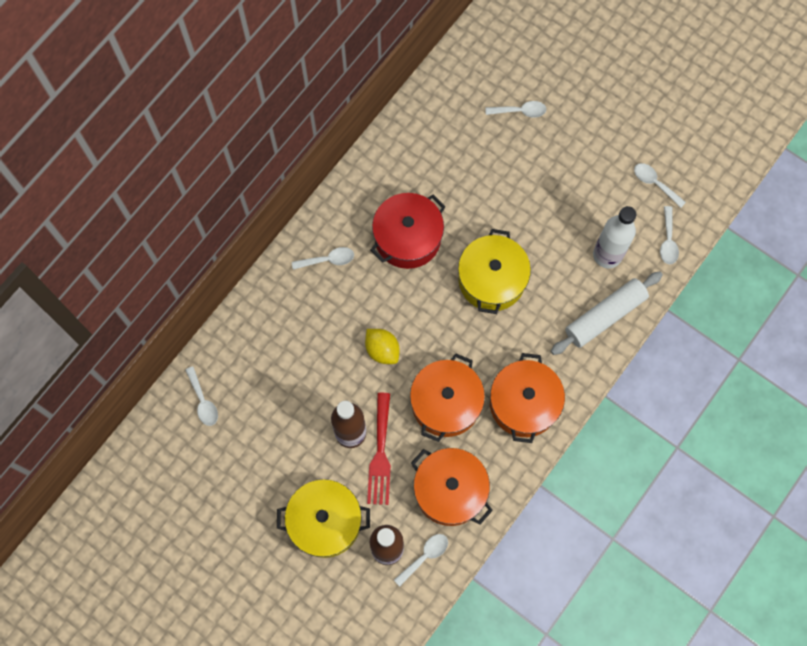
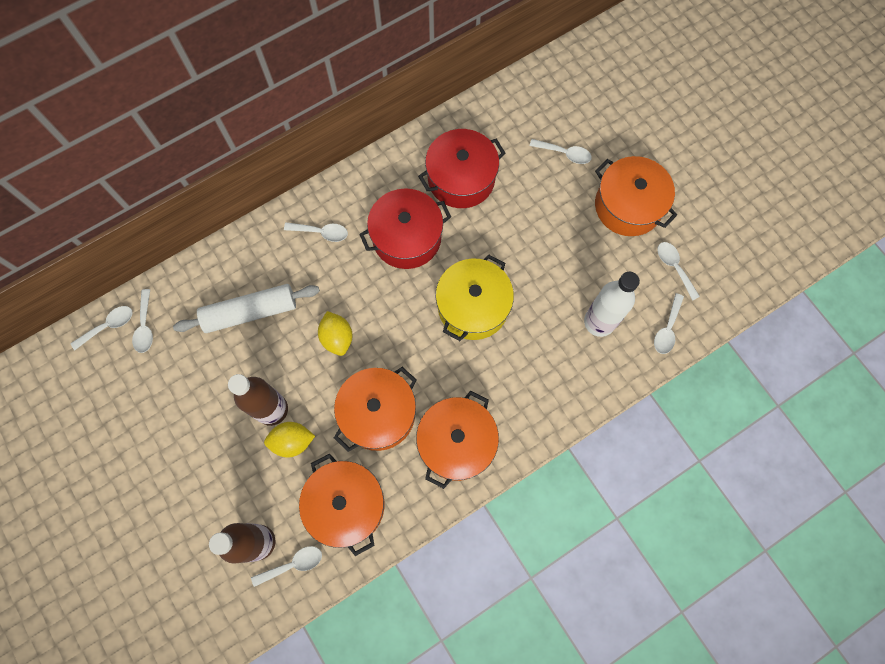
camera: 20 degrees right, 0 degrees up
(169, 413) = (108, 326): none -> white spoon
(325, 521) = (209, 490): yellow pot -> none
(380, 454) = (292, 441): red fork -> yellow lemon
(435, 166) = (461, 179): none -> red pot
(594, 141) = (628, 206): none -> orange pot
(605, 316) = (573, 382): white rolling pin -> white rolling pin (250, 312)

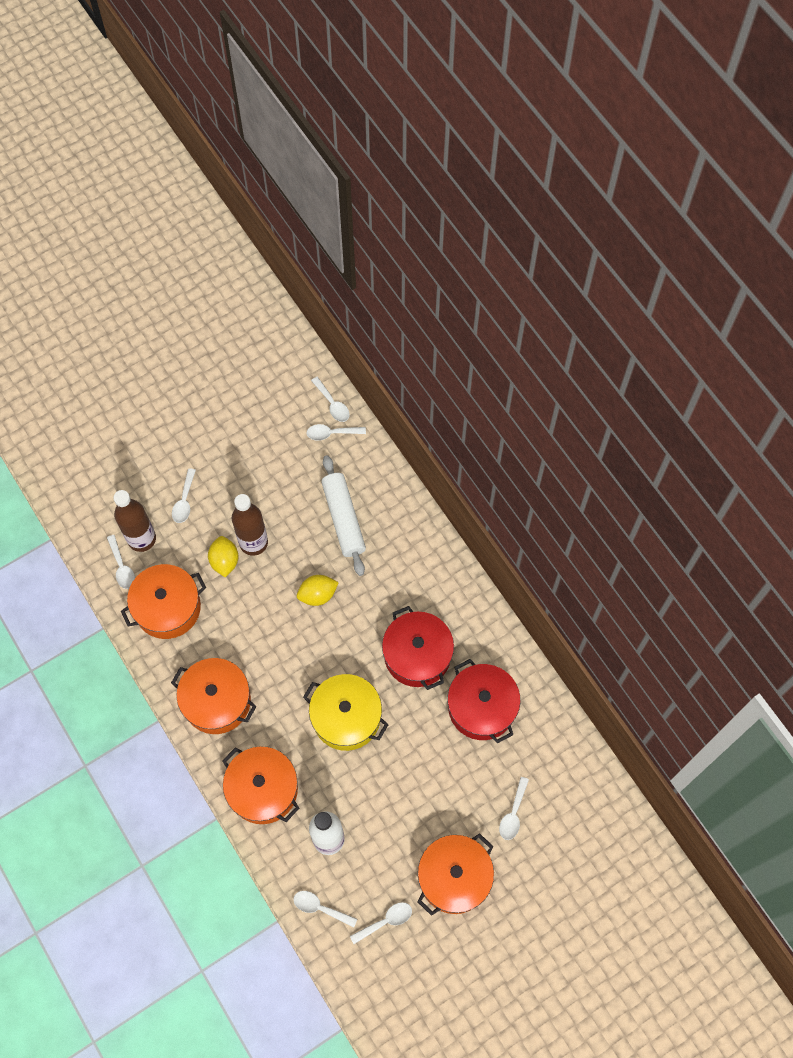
camera: 90 degrees right, 5 degrees down
(321, 232) = (422, 576): white spoon -> white spoon (184, 501)
(378, 414) = (246, 632): orange pot -> orange pot (263, 789)

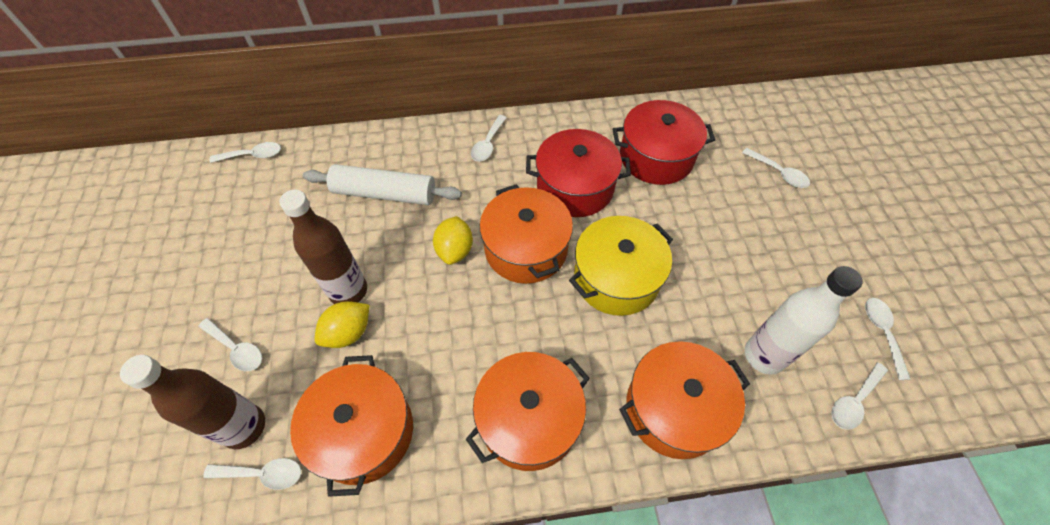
camera: 65 degrees left, 10 degrees down
(224, 561) = (348, 333): yellow lemon -> yellow lemon turned 60 degrees counterclockwise
(331, 433) = (283, 168): white spoon -> white spoon (488, 144)
(454, 877) = (839, 247): orange pot -> orange pot (526, 248)

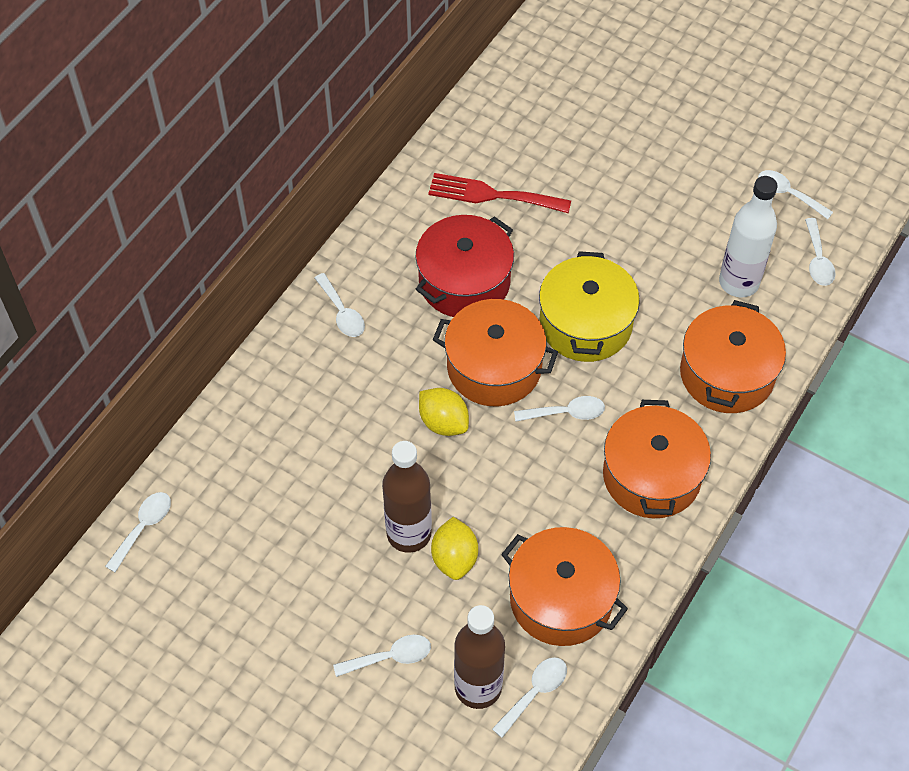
camera: 50 degrees left, 0 degrees up
(385, 193) = (319, 438): white rolling pin -> none
(656, 157) = (492, 195): red pot -> red fork
(779, 173) = (597, 124): white spoon -> white spoon (566, 413)

